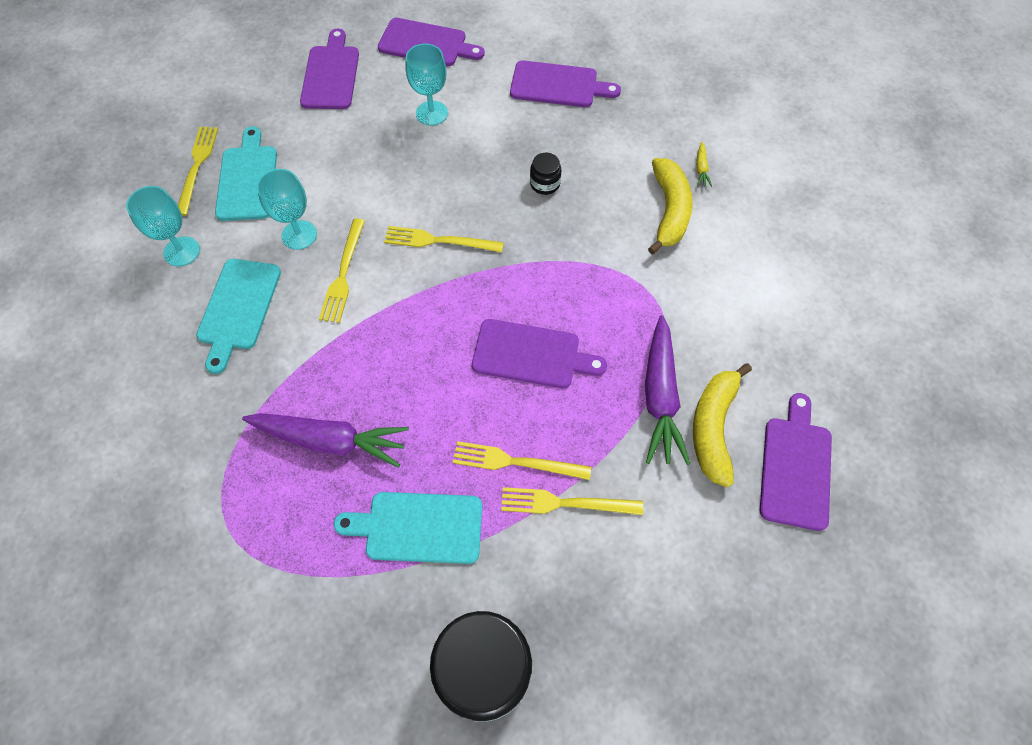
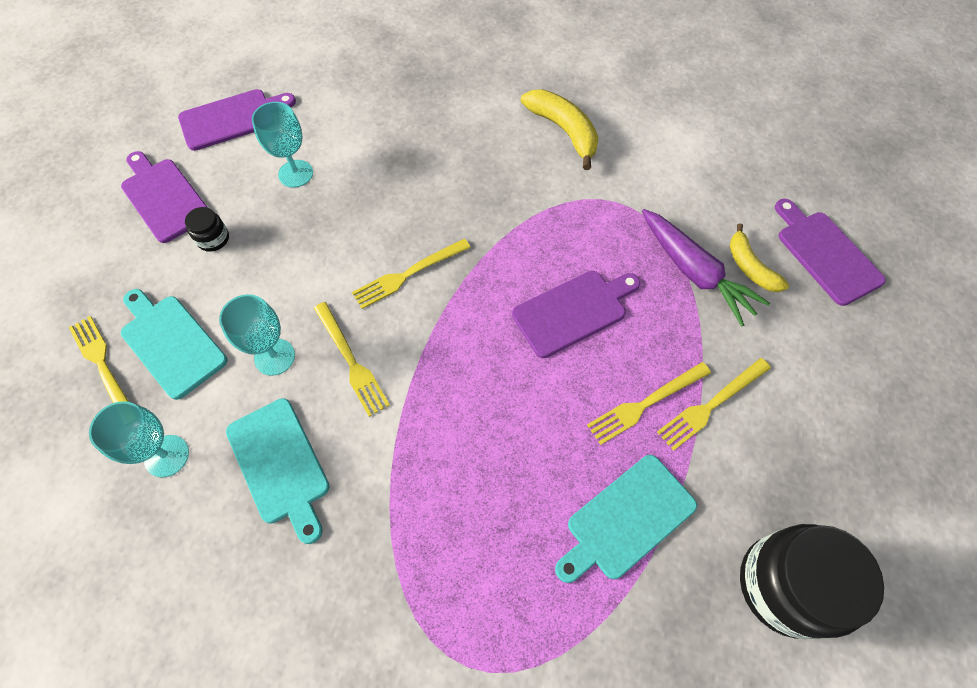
camera: 40 degrees left, 0 degrees up
(330, 440) = (482, 511): purple carrot -> none
(545, 184) = (450, 171): black jar -> black jar (213, 239)
(558, 85) = (383, 87): purple cutting board -> none
(701, 168) = (555, 85): yellow carrot -> none
(713, 427) = (750, 267): yellow banana -> yellow banana, size x0.66

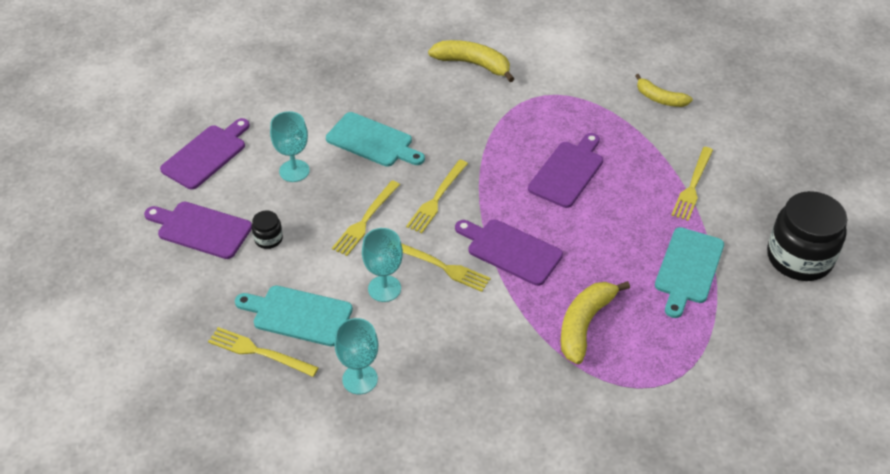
camera: 30 degrees left, 15 degrees down
(280, 464) = (445, 345): turquoise cutting board -> turquoise cutting board (372, 141)
(448, 526) = (584, 324): none -> yellow banana
(646, 403) = (653, 203): yellow fork -> yellow fork (365, 220)
(694, 272) = (627, 116): purple carrot -> none
(825, 254) = (700, 72): purple cutting board -> purple cutting board (511, 251)

